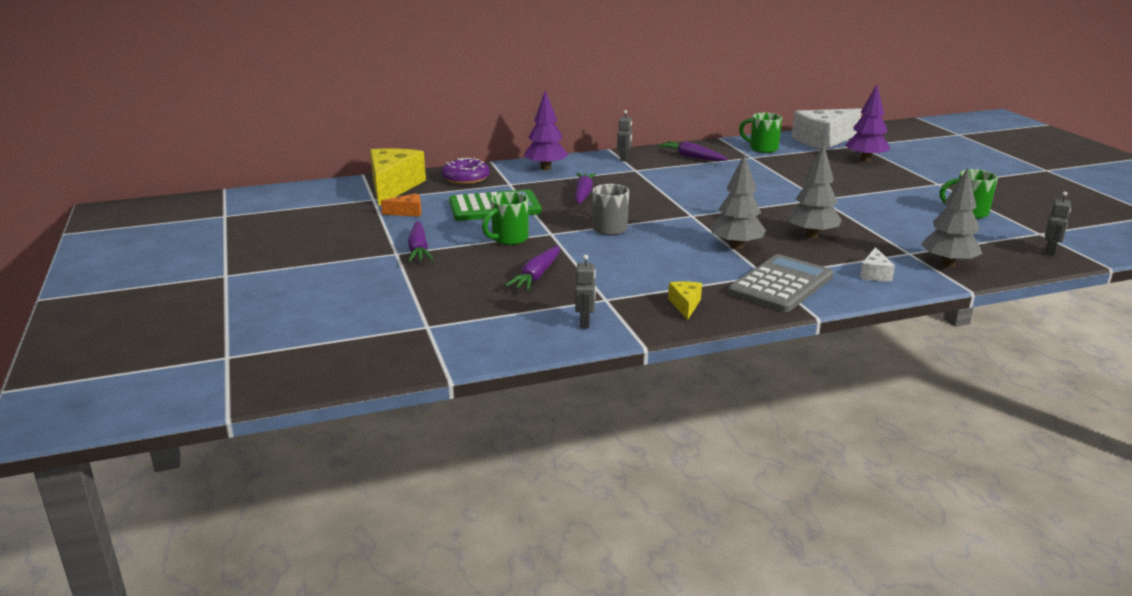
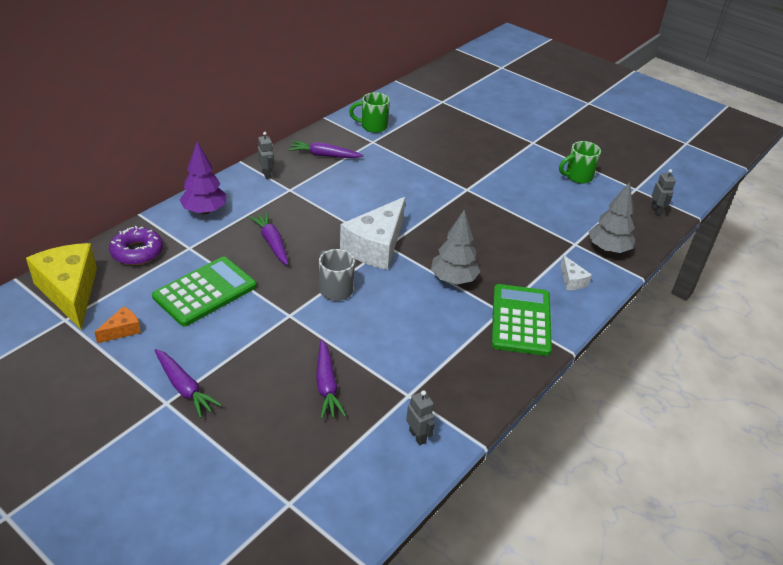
camera: 35 degrees left, 15 degrees up
(509, 239) = (258, 338): green mug -> none
(685, 305) = (474, 377): yellow cheese -> none
(781, 284) = (521, 320): grey calculator -> green calculator
(811, 235) = (496, 243): grey tree -> none
(823, 140) = (411, 101): white cheese -> white cheese (376, 246)
(865, 160) = (462, 122): purple tree -> none

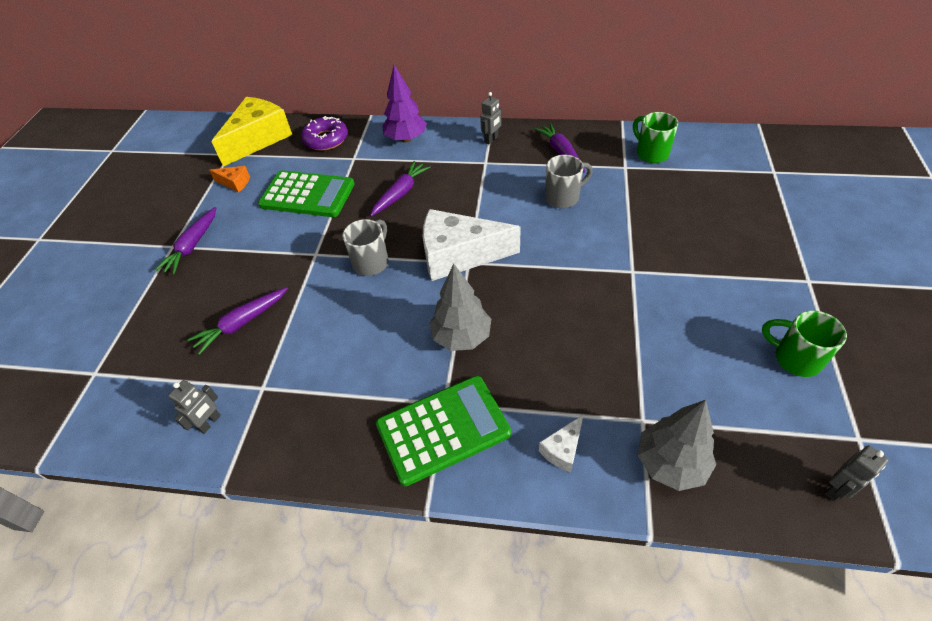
camera: 65 degrees right, 10 degrees up
(372, 178) = (563, 197): none -> grey mug

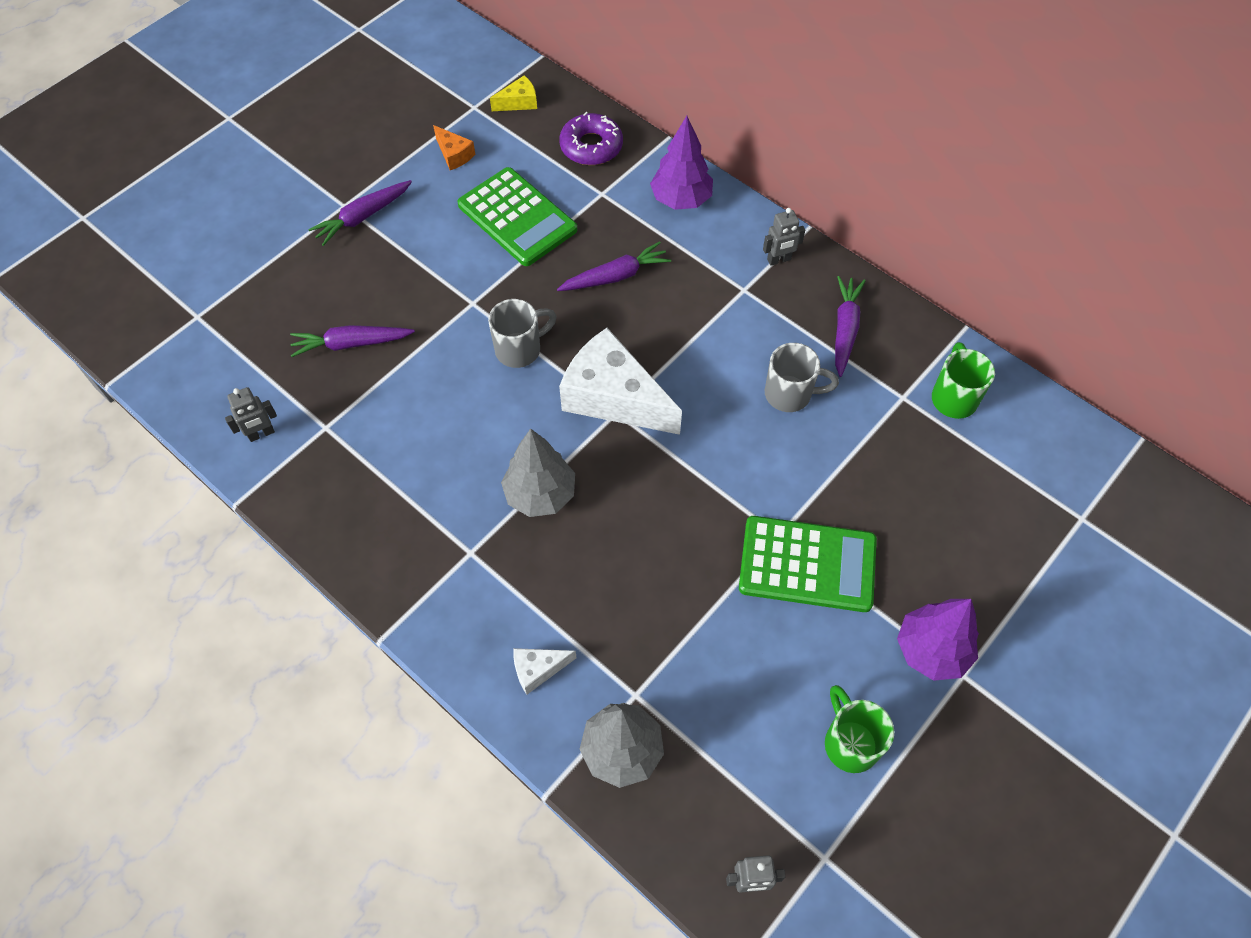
camera: 30 degrees right, 10 degrees up
(258, 139) = (519, 102): yellow cheese -> yellow cheese, size x0.45
(443, 429) = (449, 577): green calculator -> green calculator (807, 564)
(778, 278) = (931, 650): none -> purple tree

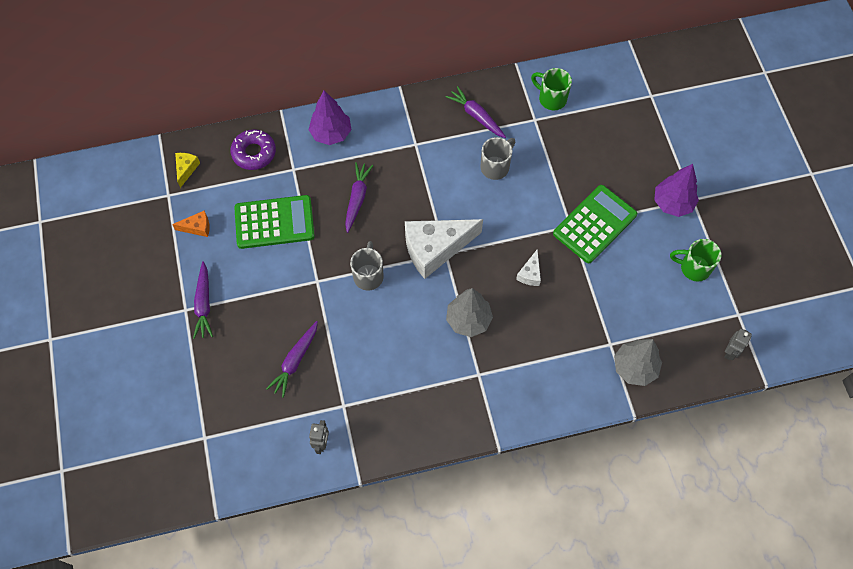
camera: 55 degrees left, 5 degrees up
(538, 669) = (567, 380): white cheese -> white cheese (530, 273)
(779, 260) = (410, 115): grey robot -> none

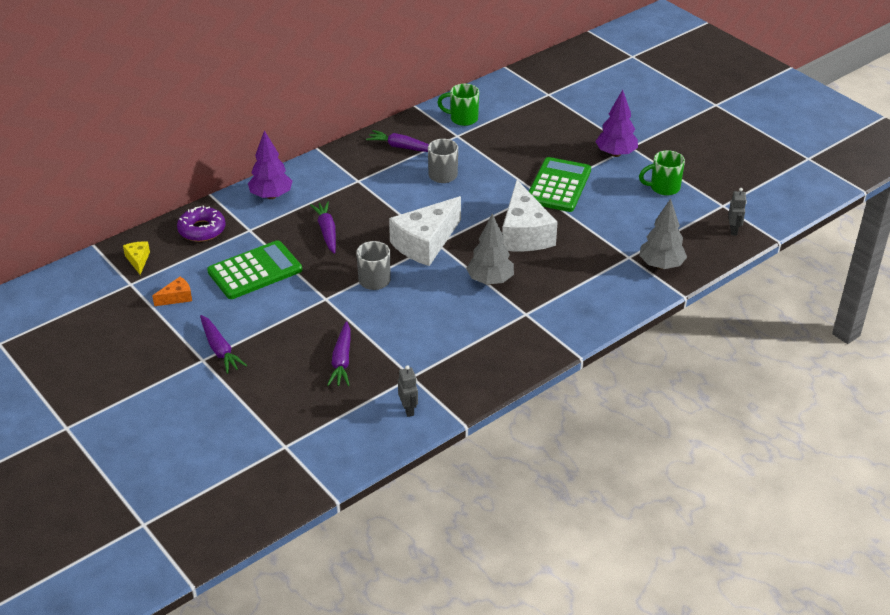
camera: 25 degrees left, 25 degrees down
(530, 273) = (524, 233): white cheese -> white cheese, size x2.23

